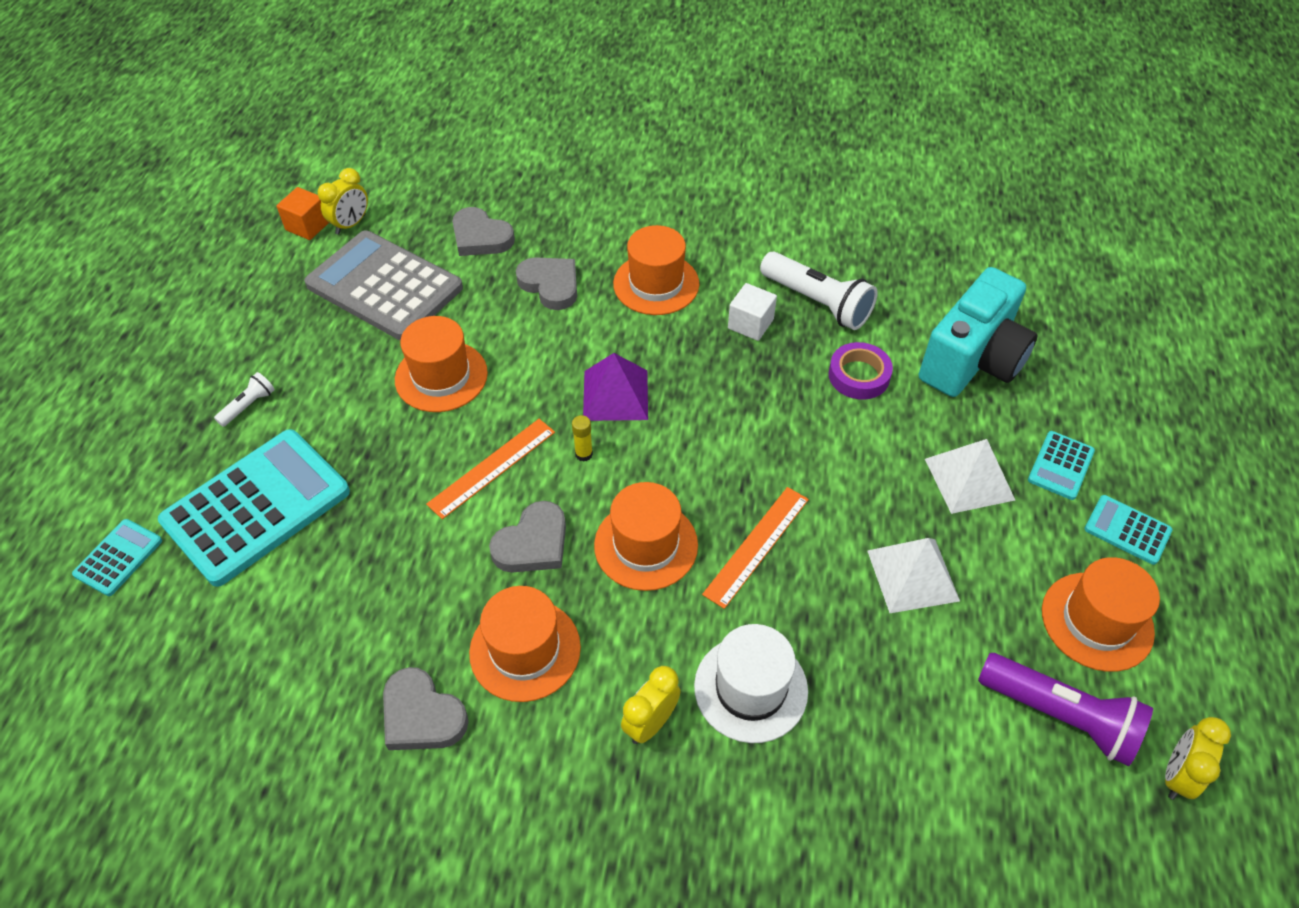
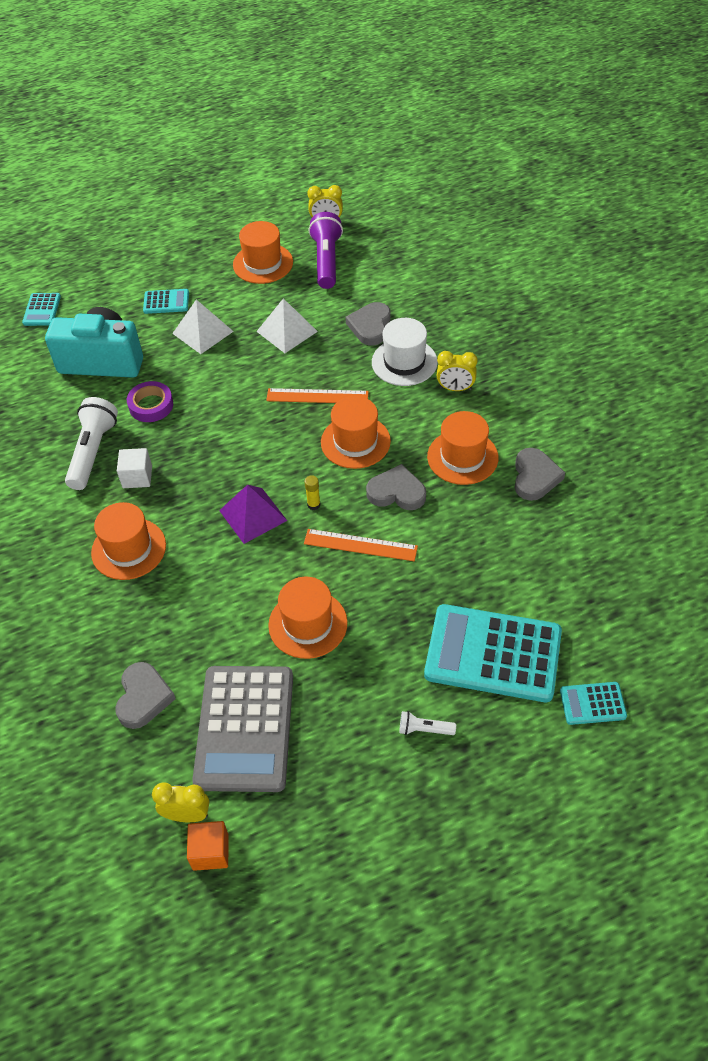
camera: 120 degrees left, 0 degrees up
(550, 285) = (170, 613): grey heart -> grey heart (370, 326)
(1127, 530) = (195, 268): turquoise calculator -> turquoise calculator (42, 310)

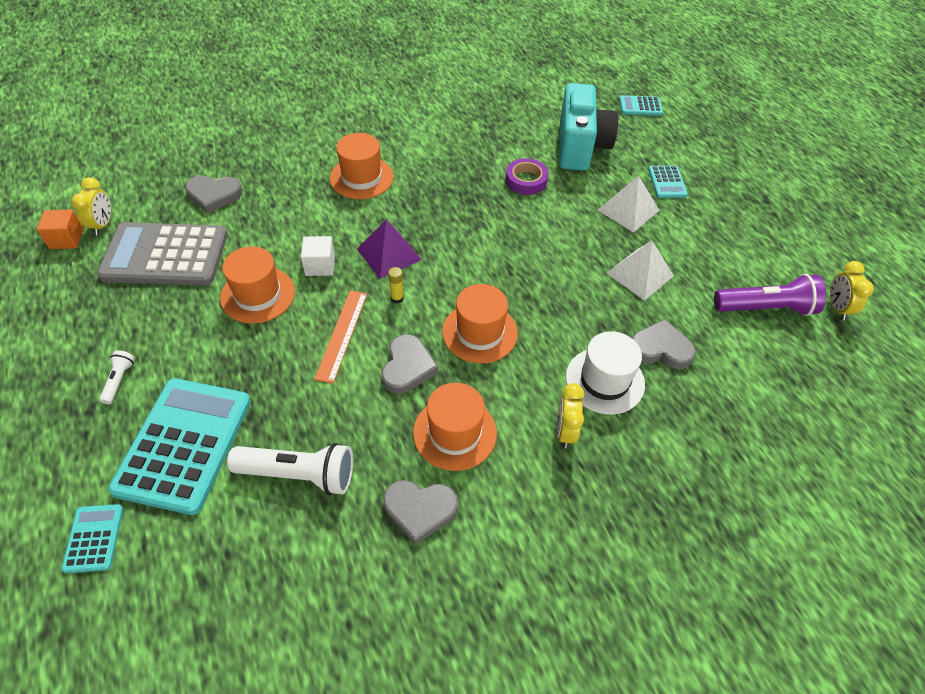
camera: 85 degrees right, 0 degrees up
(92, 452) = (470, 149): white flashlight -> white flashlight (299, 474)
(137, 477) = (440, 177): white cube -> white cube (320, 265)
(263, 263) = (745, 252): orange hat -> none
(317, 396) = (544, 300): orange ruler -> none

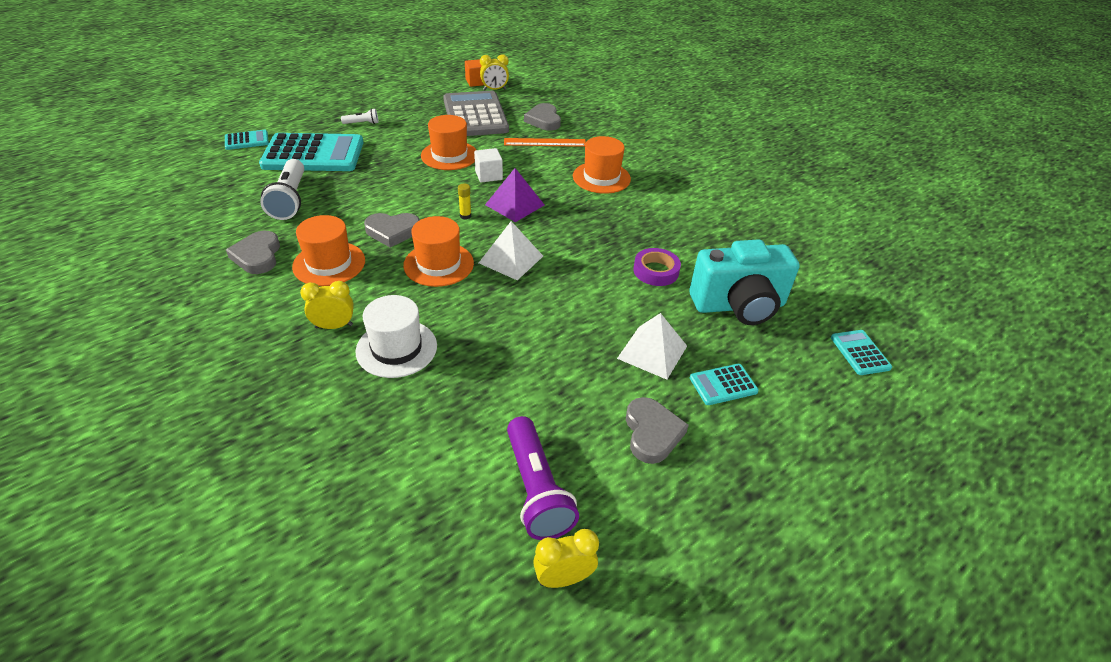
camera: 75 degrees right, 10 degrees down
(342, 335) = (419, 196): orange ruler -> orange ruler (545, 142)
(640, 274) = (551, 367): white pyramid -> white pyramid (511, 259)
(660, 348) = (446, 389): grey heart -> grey heart (652, 433)

